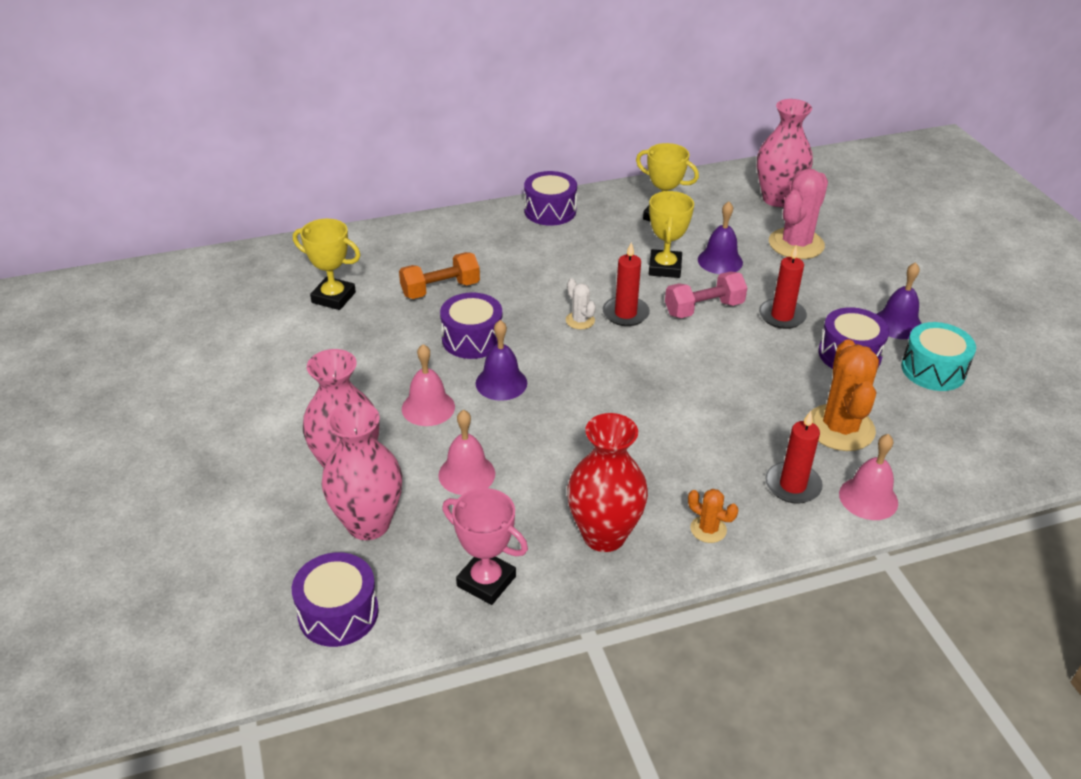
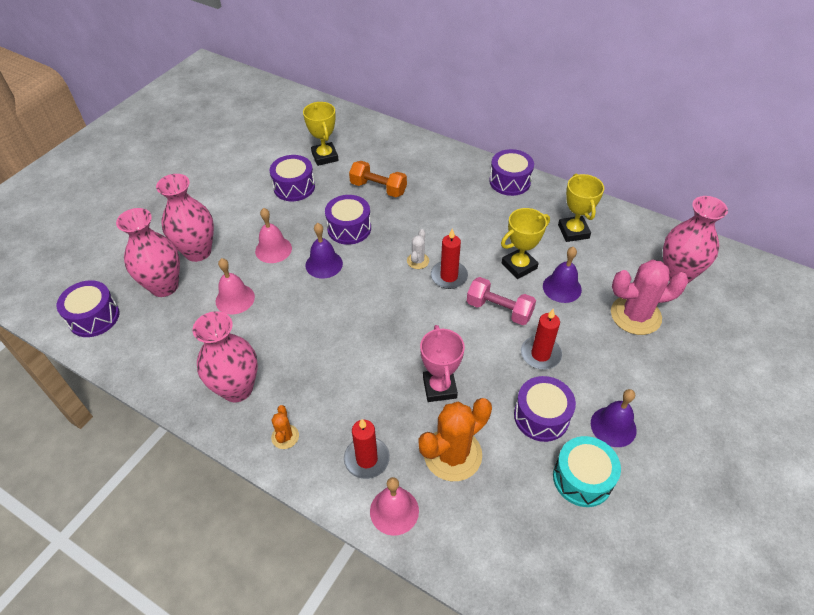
camera: 50 degrees right, 10 degrees up
(349, 343) = (294, 187): none -> purple drum
(486, 581) = (159, 360): pink trophy -> pink trophy (439, 387)
(604, 535) = (237, 389): red vase -> pink vase

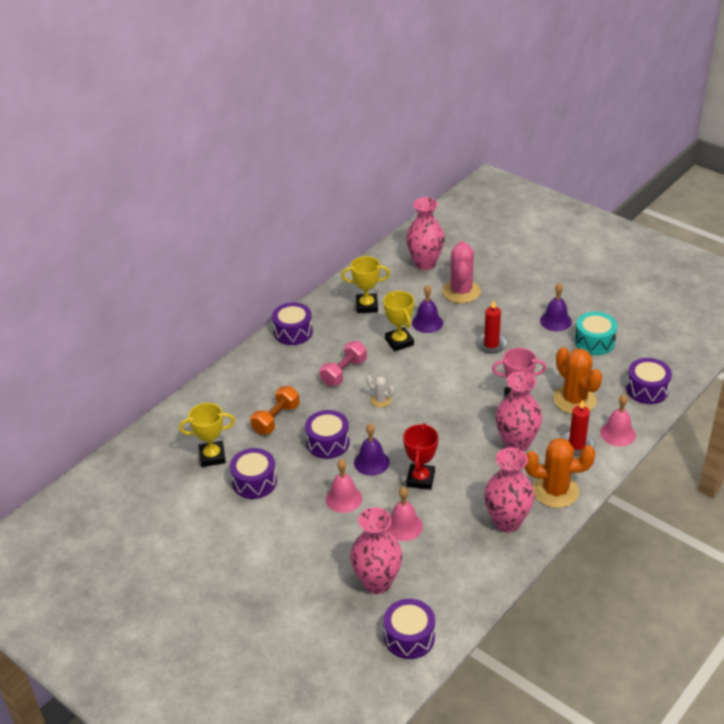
camera: 80 degrees left, 10 degrees down
(198, 252) = (333, 558): pink vase -> pink vase (516, 444)
(285, 436) = (555, 491): orange cactus -> orange cactus, size x2.07
(301, 306) = (420, 479): none -> red trophy
(449, 276) = (403, 383): red candle -> none
(499, 310) = (444, 359): pink dumbbell -> pink dumbbell (344, 372)
(541, 416) = (545, 352): purple drum -> purple drum (647, 389)

